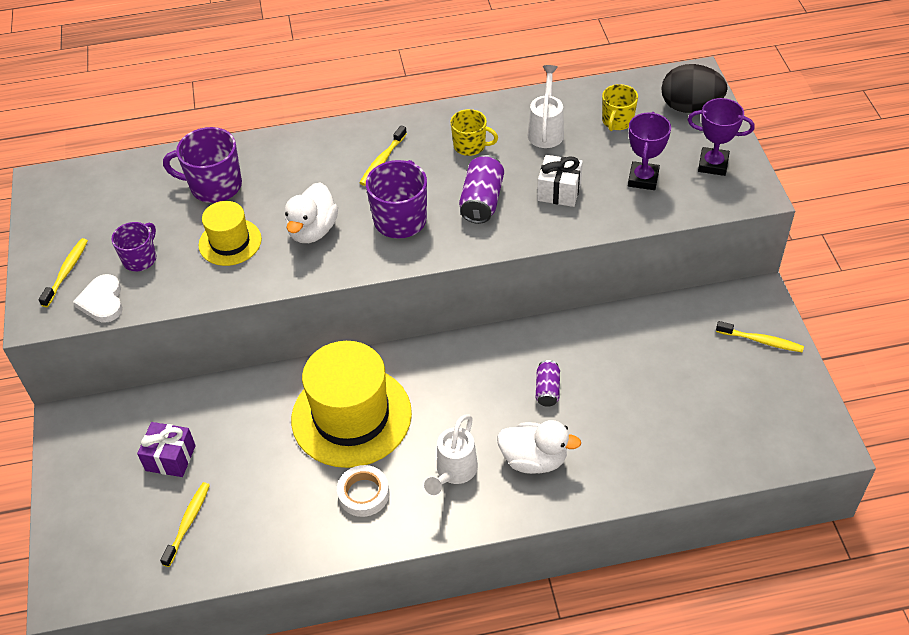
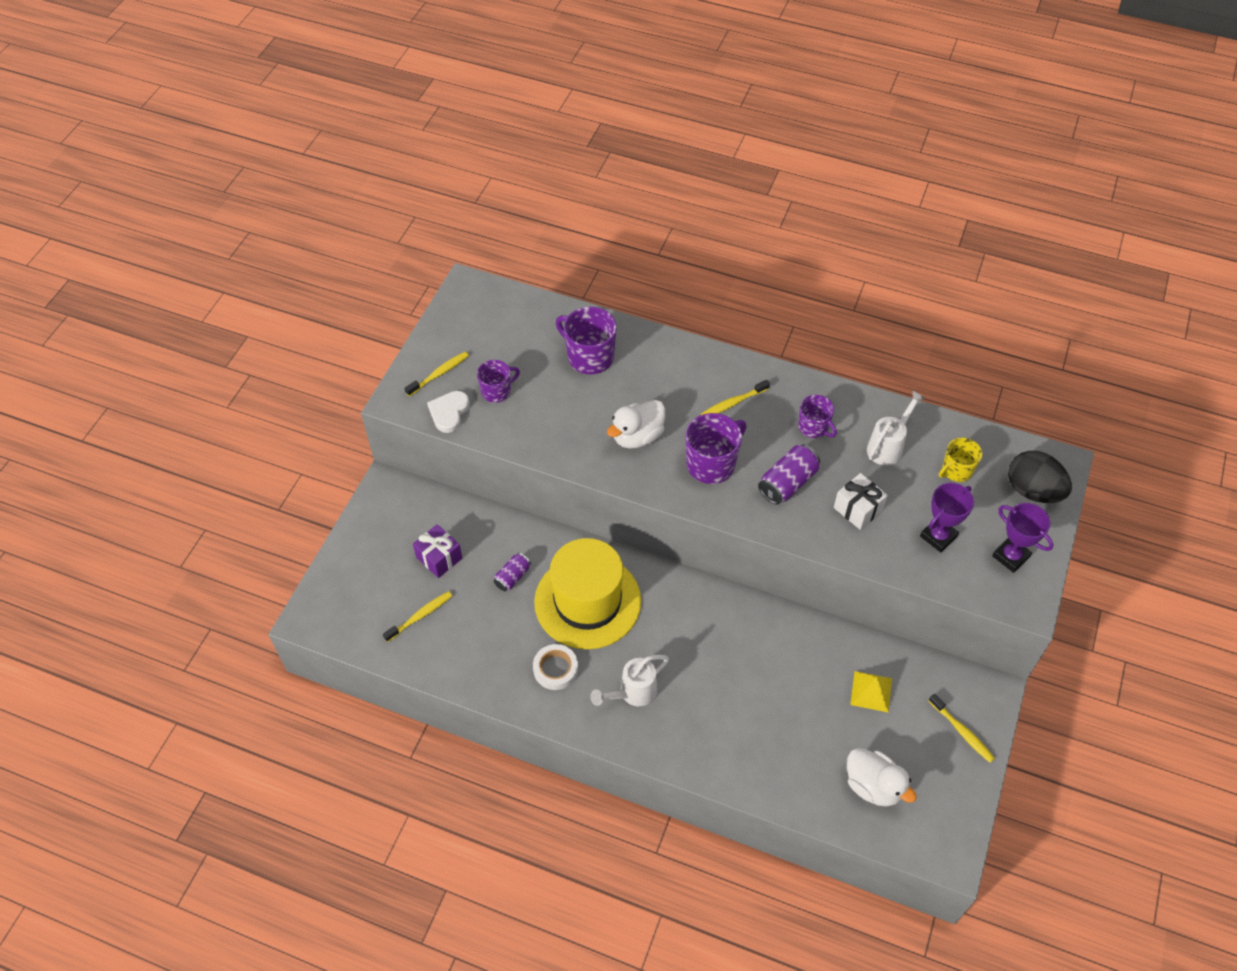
camera: 30 degrees right, 5 degrees up
(230, 242) = (569, 413): yellow hat -> none
(470, 146) = (813, 427): yellow mug -> purple mug
(534, 460) = (700, 720): white duck -> white duck (873, 786)
(547, 390) = (752, 669): purple can -> purple can (512, 577)
(663, 350) = (871, 691): none -> yellow pyramid

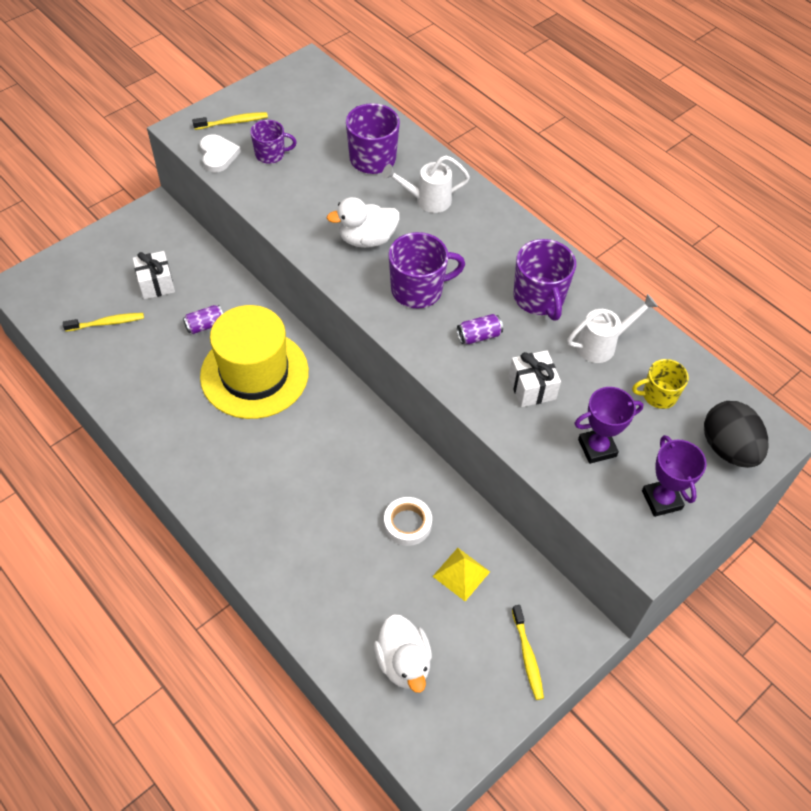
camera: 25 degrees right, 0 degrees up
(439, 558) = (156, 284): purple gift -> white gift
(449, 412) = (218, 155): white heart -> white heart turned 120 degrees clockwise
(555, 669) = (186, 417): white tape -> white tape (407, 523)
(632, 693) = (238, 469): white watering can -> white watering can (426, 200)
(733, 403) = (476, 246): yellow toothbrush -> none
(787, 483) = (479, 336): purple can -> purple can, size x0.63
(813, 427) = (539, 298): purple mug -> purple mug, size x1.59

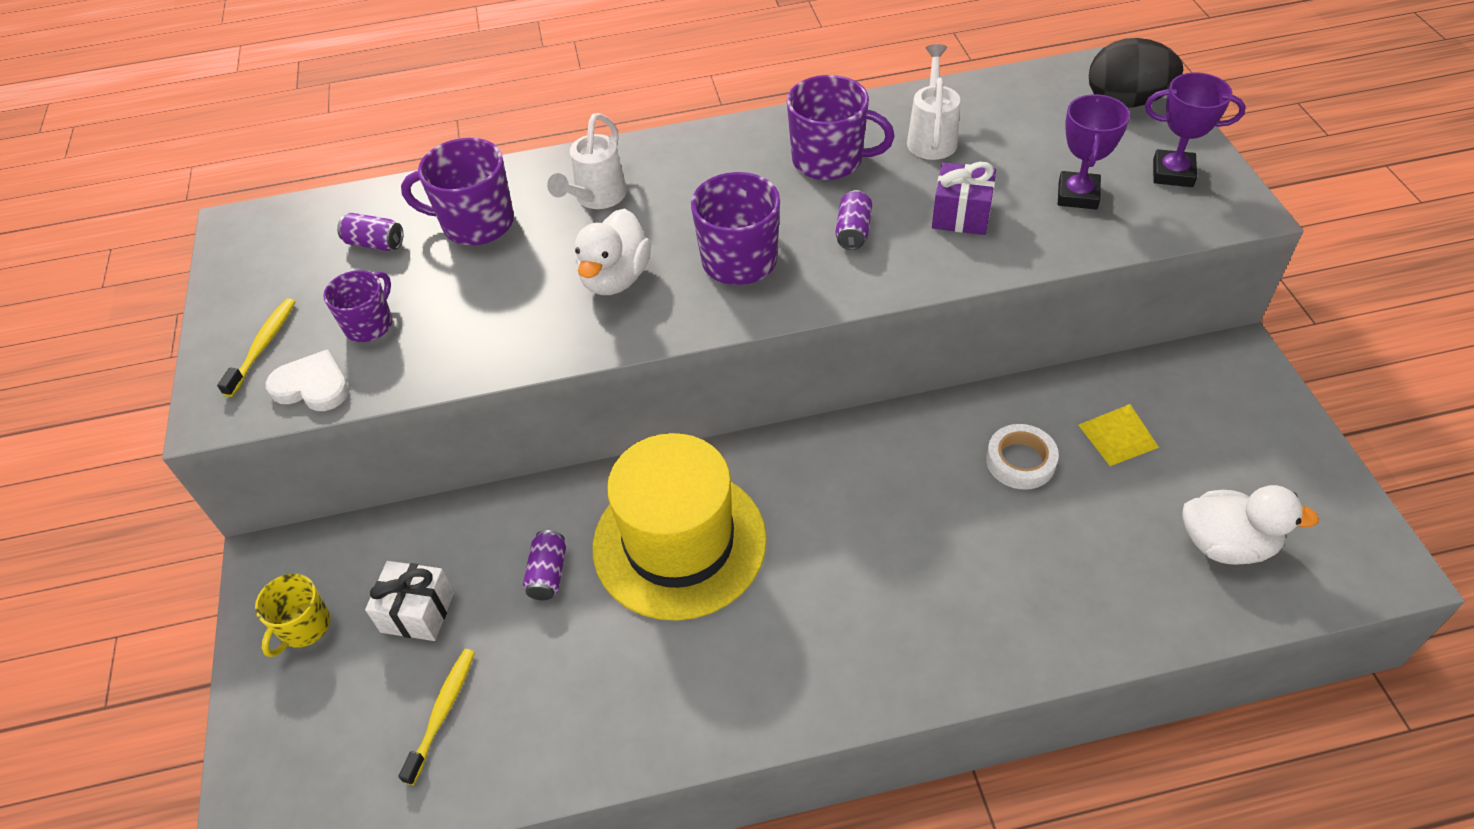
camera: 55 degrees left, 5 degrees down
(330, 125) = (375, 243): none -> purple can
(527, 656) = (1255, 418): yellow toothbrush -> none
(532, 388) = (961, 215): white gift -> purple gift
(658, 395) = (1028, 123): yellow mug -> yellow mug (304, 627)

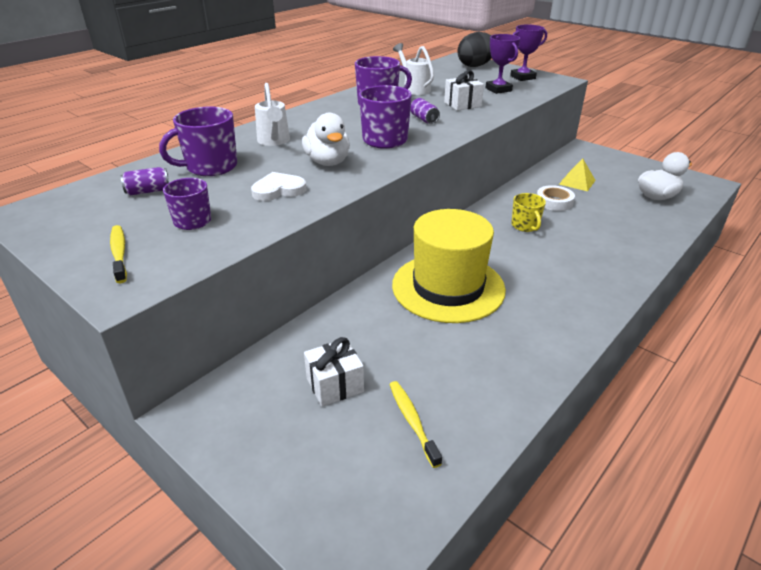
camera: 40 degrees left, 15 degrees down
(304, 627) = (261, 432): yellow mug -> yellow mug (525, 226)
(312, 386) = (186, 256): white heart -> white heart (278, 190)
(548, 573) = (394, 330): purple can -> none
(961, 215) = (462, 104): purple gift -> white gift

